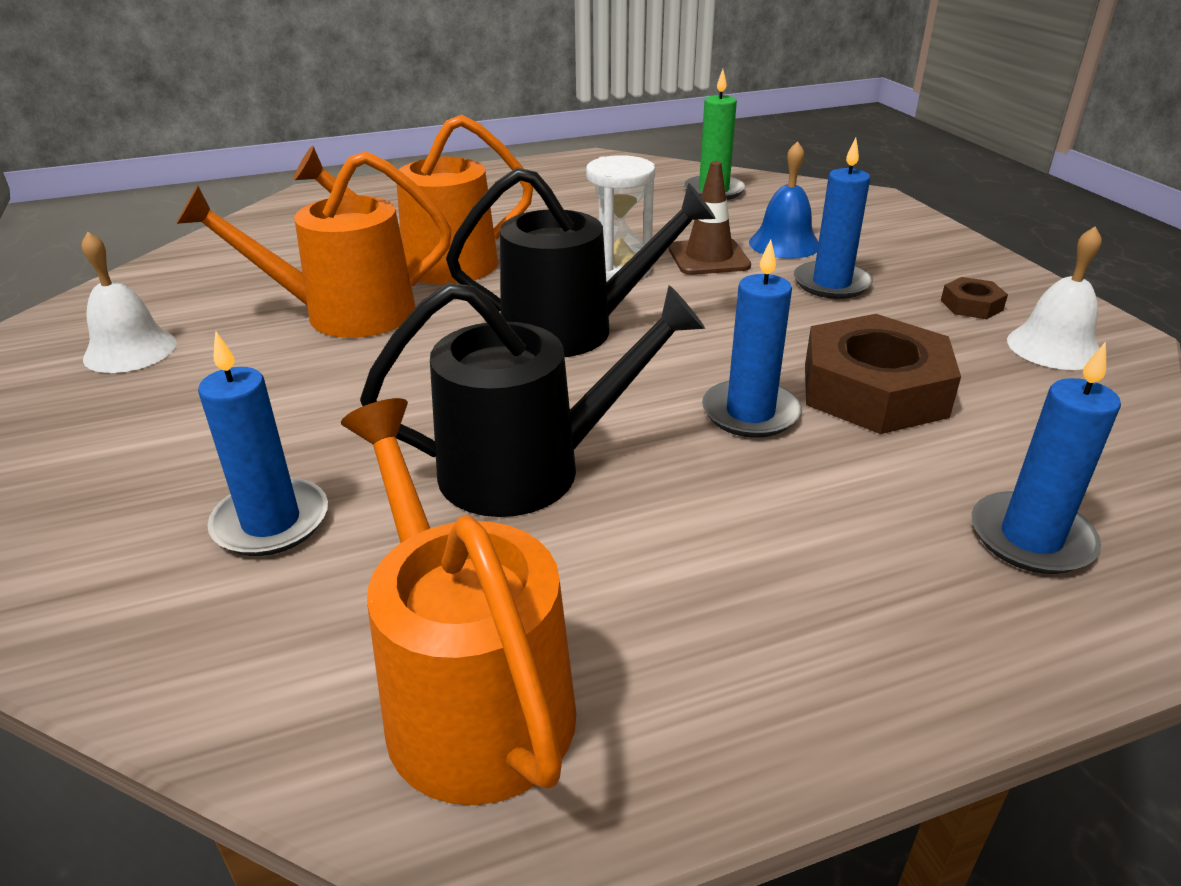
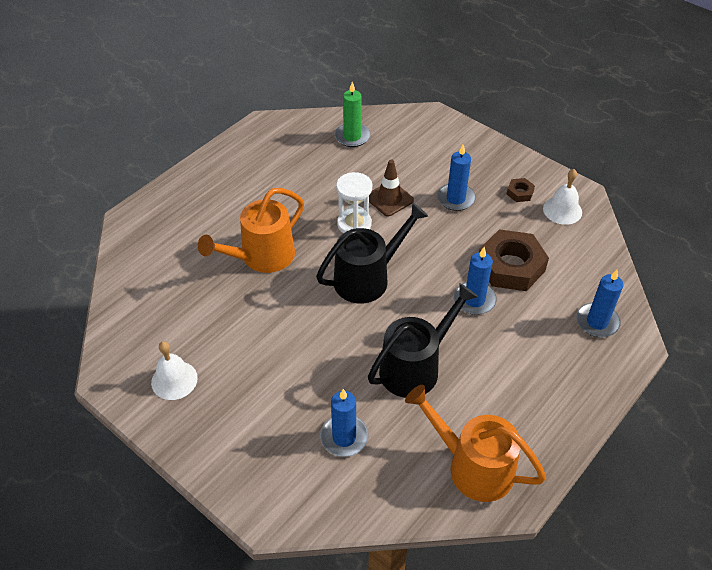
camera: 30 degrees left, 15 degrees up
(345, 314) = (253, 311): orange watering can -> none
(784, 244) = (416, 174): blue bell -> none

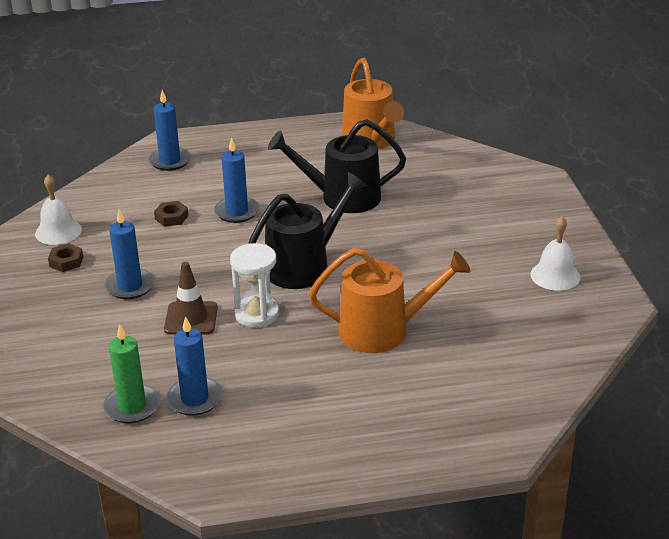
camera: 140 degrees left, 15 degrees down
(344, 437) = (444, 187): blue candle -> blue candle (195, 399)
(367, 278) = (304, 266): black watering can -> black watering can turned 135 degrees clockwise
(511, 266) = (171, 217): brown nut -> brown nut, size x0.45

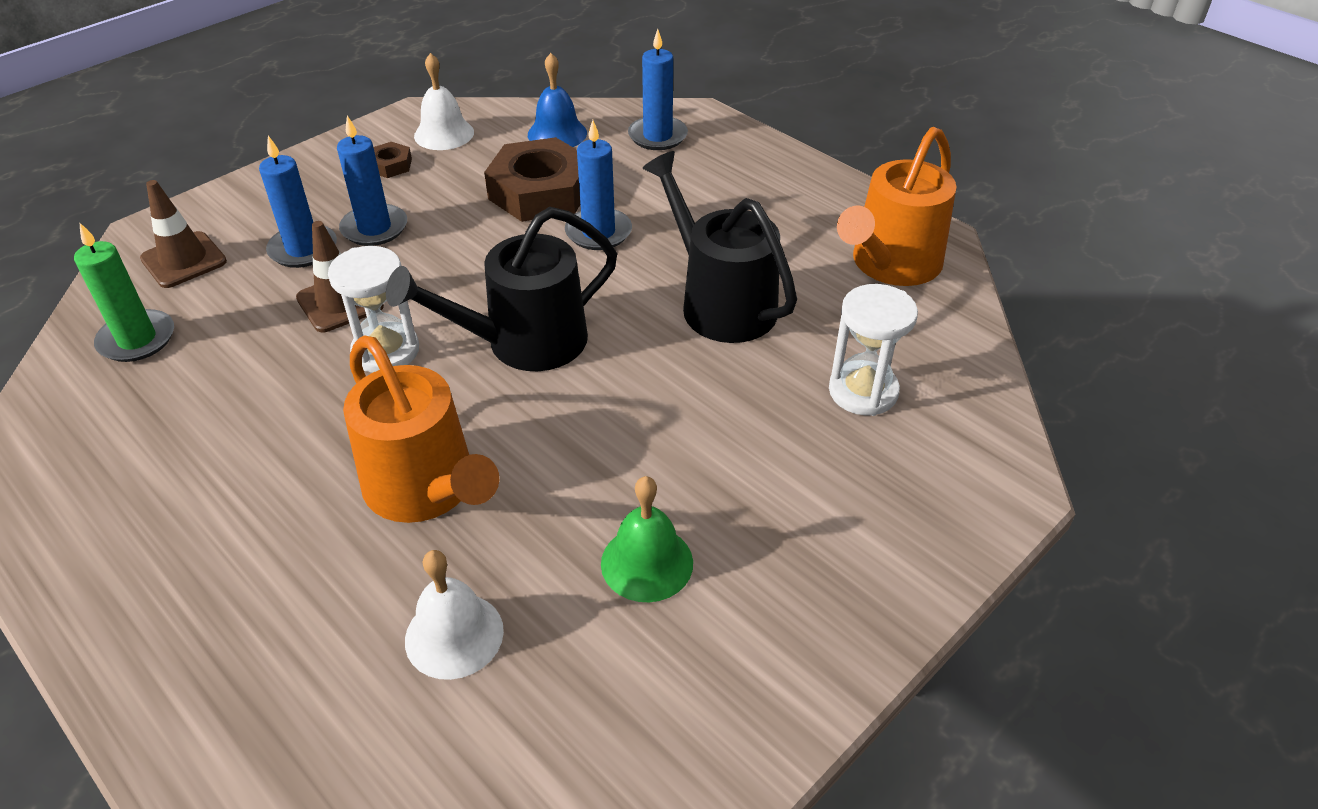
camera: 55 degrees right, 10 degrees up
(65, 370) = (184, 260): none -> brown traffic cone
(118, 192) = (557, 134): none -> blue bell
(171, 217) = (540, 191): brown nut -> brown nut, size x2.24
(195, 399) = (174, 382): blue candle -> blue candle (303, 249)
(304, 266) = (524, 342): black watering can -> black watering can turned 135 degrees clockwise
(448, 185) = (863, 391): none -> white hourglass
(494, 282) = (647, 563): none -> green bell
(555, 275) = (731, 637): white bell -> white bell (454, 635)

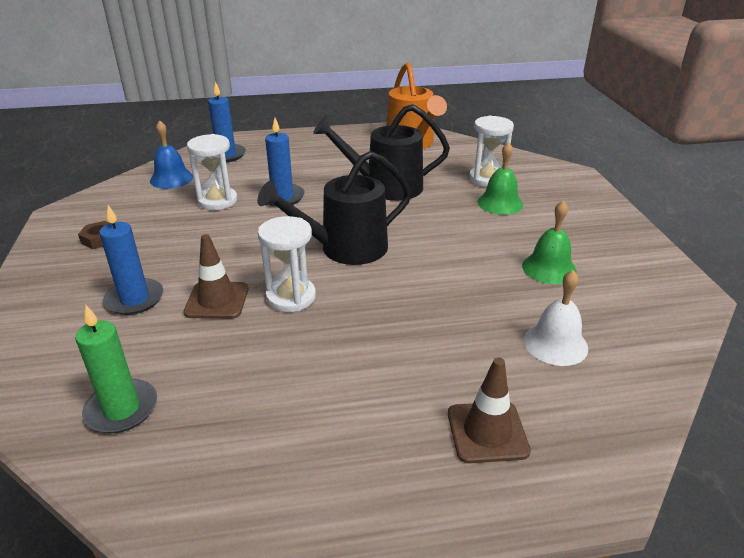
camera: 55 degrees left, 10 degrees down
(184, 260) = (56, 359): brown traffic cone -> brown traffic cone (487, 432)
(374, 228) = (159, 265): blue candle -> none
(426, 489) = (432, 319): orange watering can -> none
(444, 134) = (102, 211): white bell -> none
(524, 342) = (345, 248): black watering can -> black watering can turned 60 degrees clockwise
(540, 191) = (217, 201): brown nut -> white hourglass
(796, 436) = (500, 203): none -> green bell

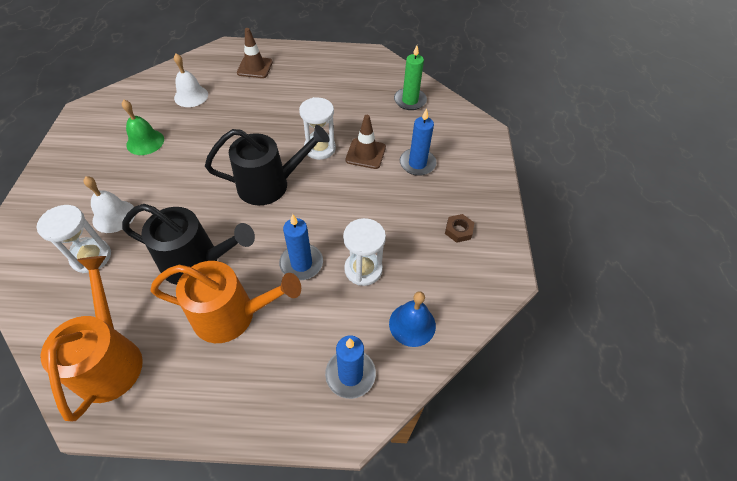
camera: 170 degrees left, 20 degrees up
(333, 167) = (232, 315): none -> orange watering can
(500, 203) = (114, 216): green bell -> white bell

